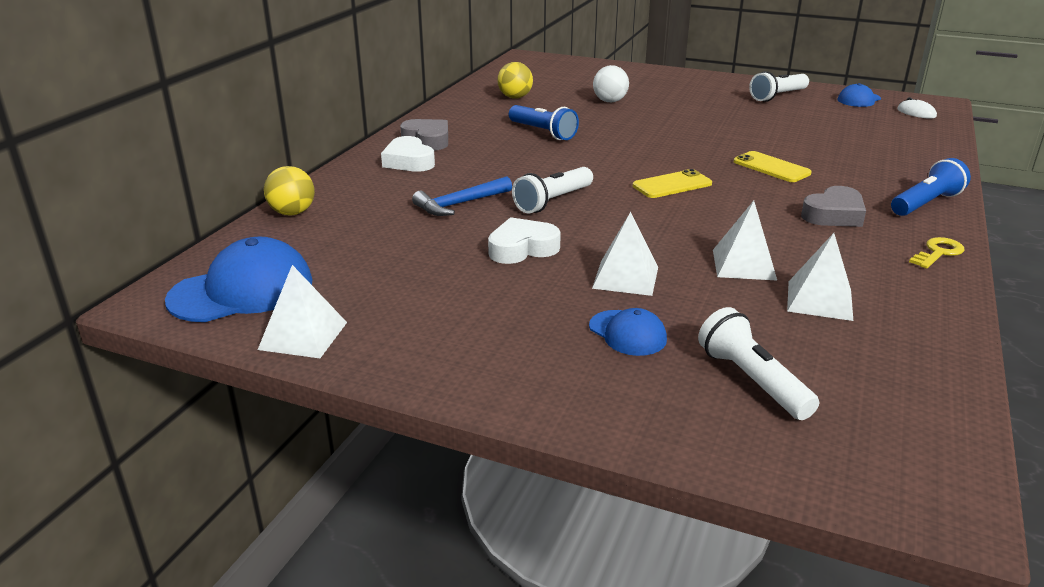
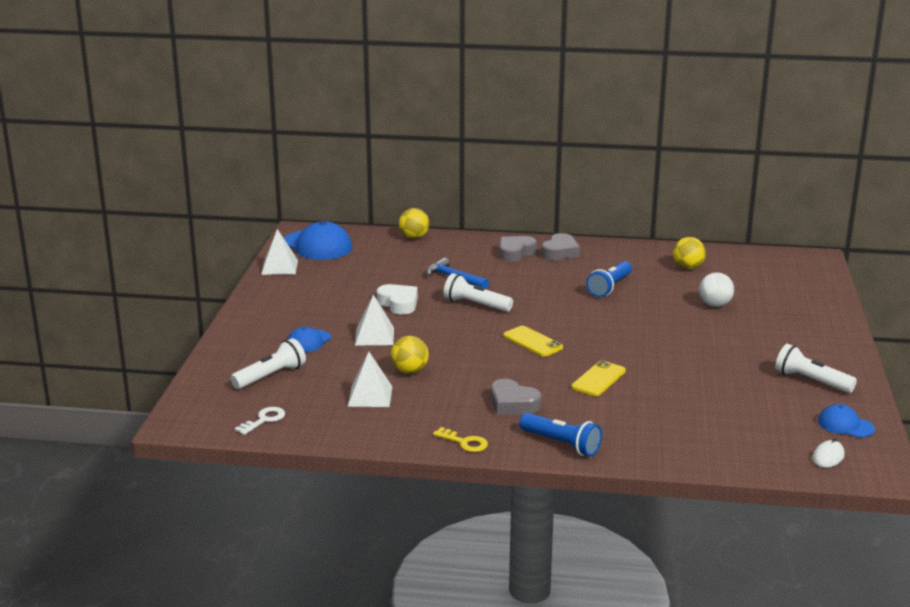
camera: 75 degrees right, 5 degrees down
(408, 161) = (515, 253): white heart -> grey heart
(743, 264) = (409, 371): white pyramid -> yellow ball
(911, 400) = (264, 420): none -> white key

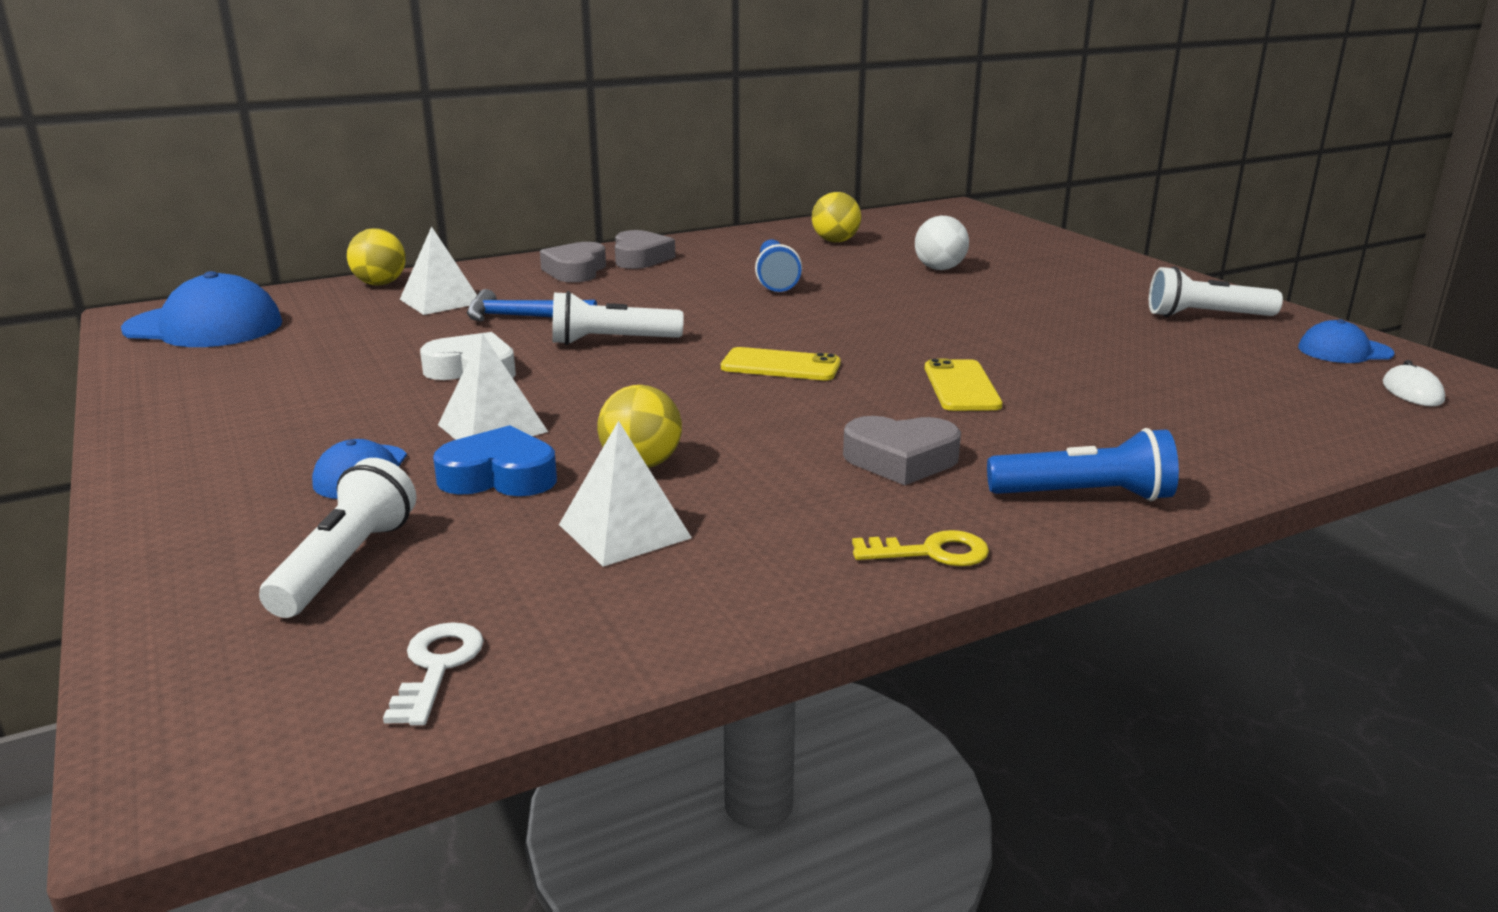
camera: 35 degrees left, 0 degrees up
(279, 267) = (154, 371): white pyramid -> white pyramid (440, 301)
(353, 359) = (499, 476): none -> blue heart

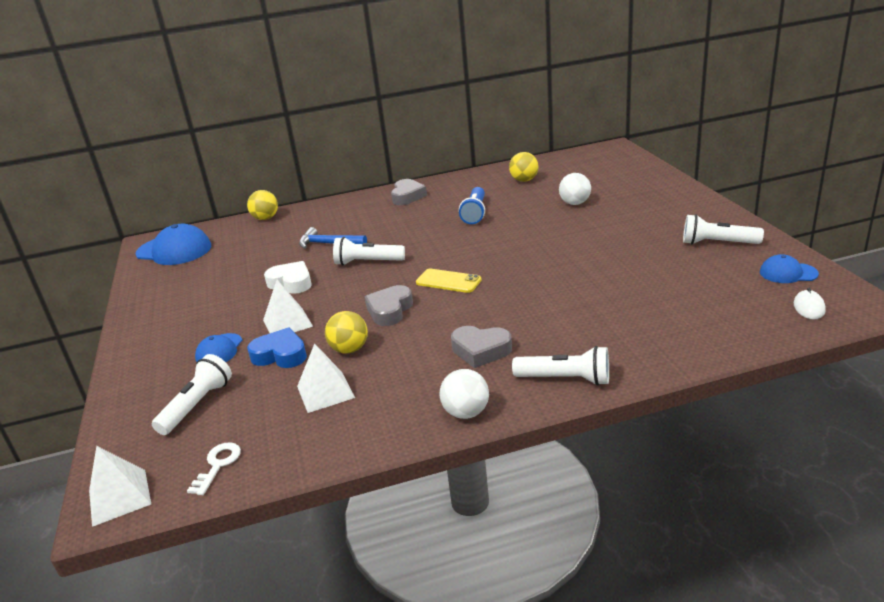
camera: 15 degrees right, 5 degrees up
(440, 301) = (291, 231): white pyramid -> white pyramid (119, 497)
(575, 271) = (369, 207): grey heart -> grey heart (390, 310)
(931, 552) = (466, 412): yellow key -> white ball
(961, 386) = (539, 298): yellow phone -> none
(1084, 496) = (565, 379): blue flashlight -> white flashlight

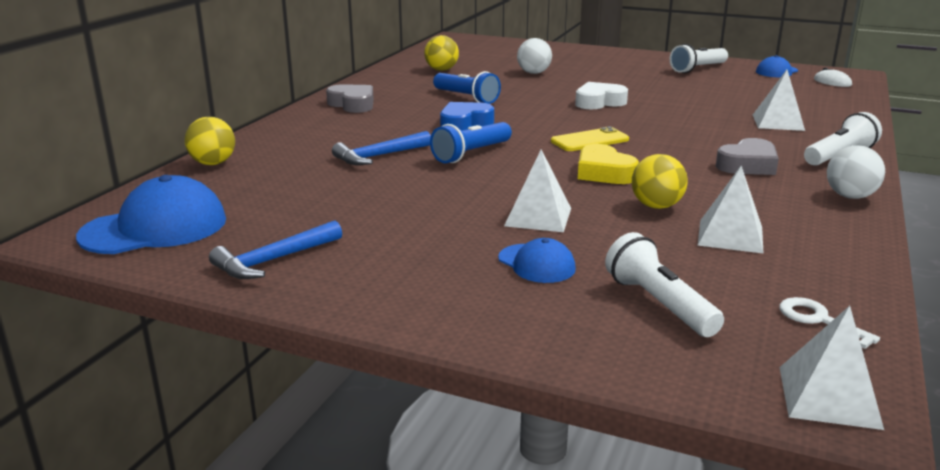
camera: 55 degrees left, 5 degrees down
(163, 290) = (274, 260): none -> blue hammer
(280, 355) = (610, 237): blue heart -> blue heart (464, 123)
(291, 283) = (437, 193): white heart -> white heart (599, 102)
(367, 262) = (471, 154): white flashlight -> blue flashlight
(390, 310) = (604, 172): grey heart -> yellow heart
(616, 326) = (778, 122): none -> white pyramid

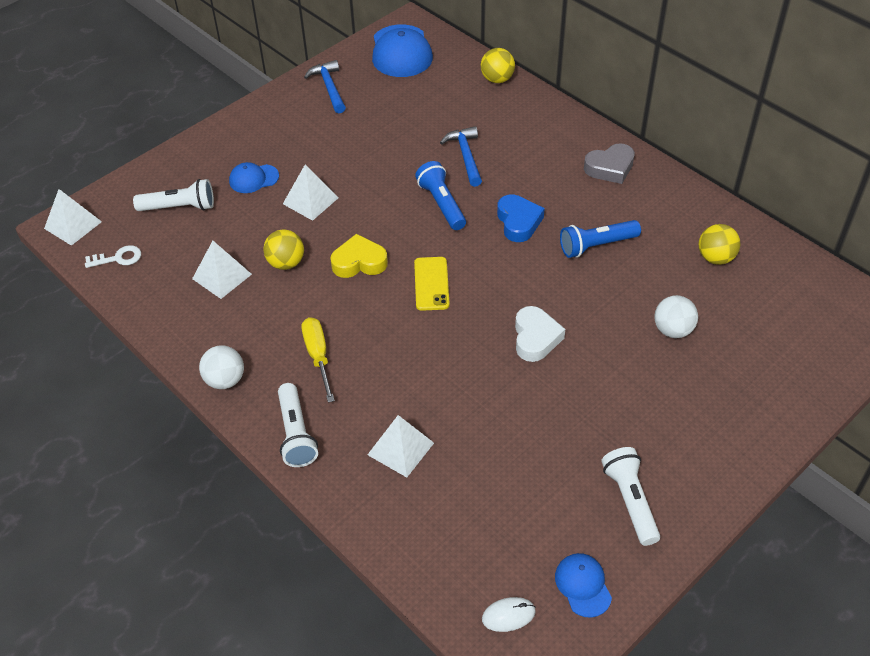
camera: 115 degrees right, 25 degrees up
(748, 165) = (318, 356): grey heart -> yellow screwdriver

